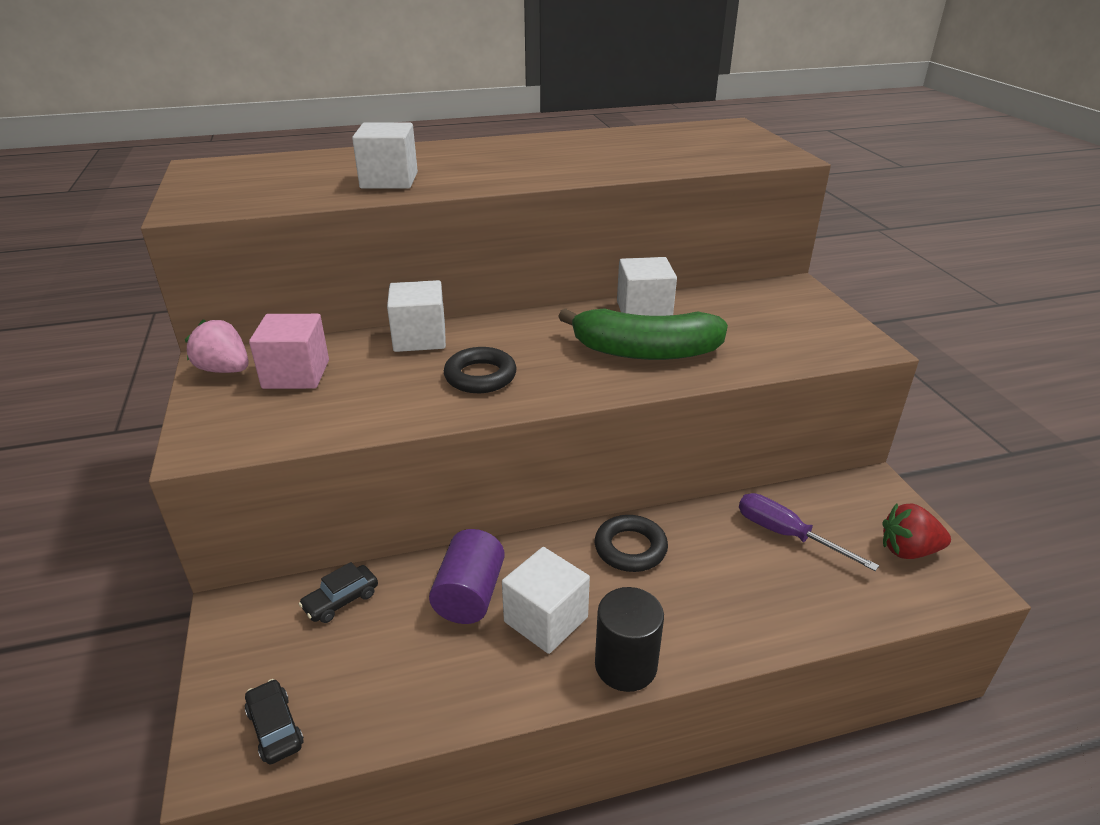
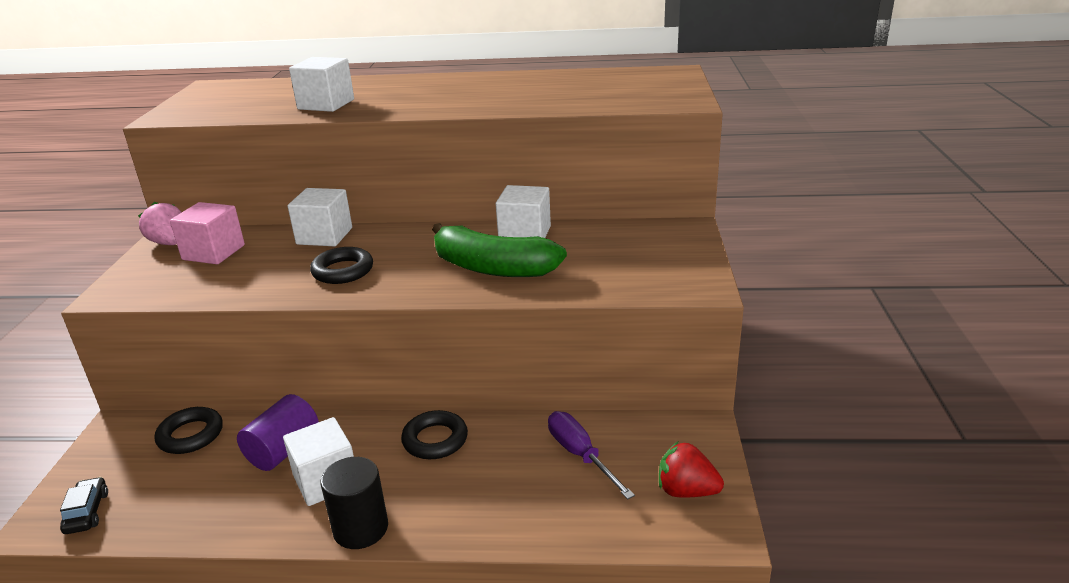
camera: 20 degrees right, 5 degrees down
(341, 600) = (191, 435): black car -> black ring

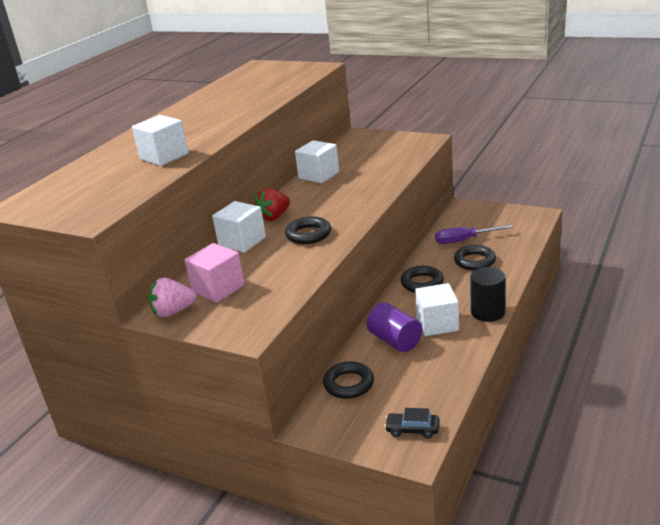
camera: 65 degrees left, 0 degrees up
(493, 268) = (354, 187): green banana -> none
(515, 482) = (474, 261): none -> black ring
(686, 491) = (507, 218): red strawberry -> red strawberry (274, 217)

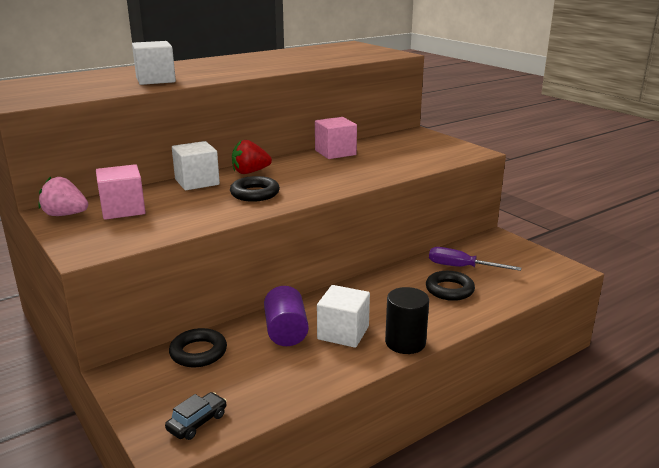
camera: 25 degrees right, 5 degrees down
(319, 175) = (335, 152): white cube -> pink cube
(412, 430) = (197, 422): black car -> black car turned 90 degrees clockwise
(422, 283) = (374, 290): black ring -> none

